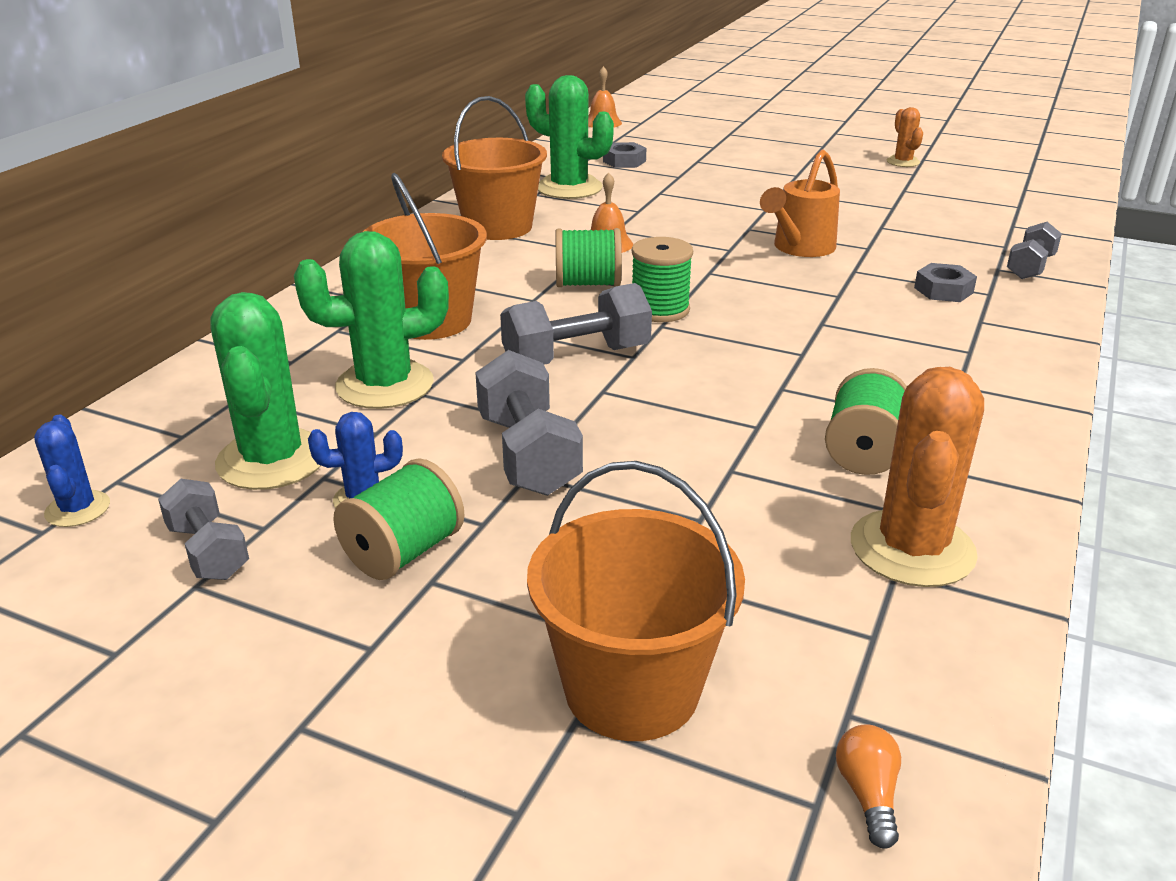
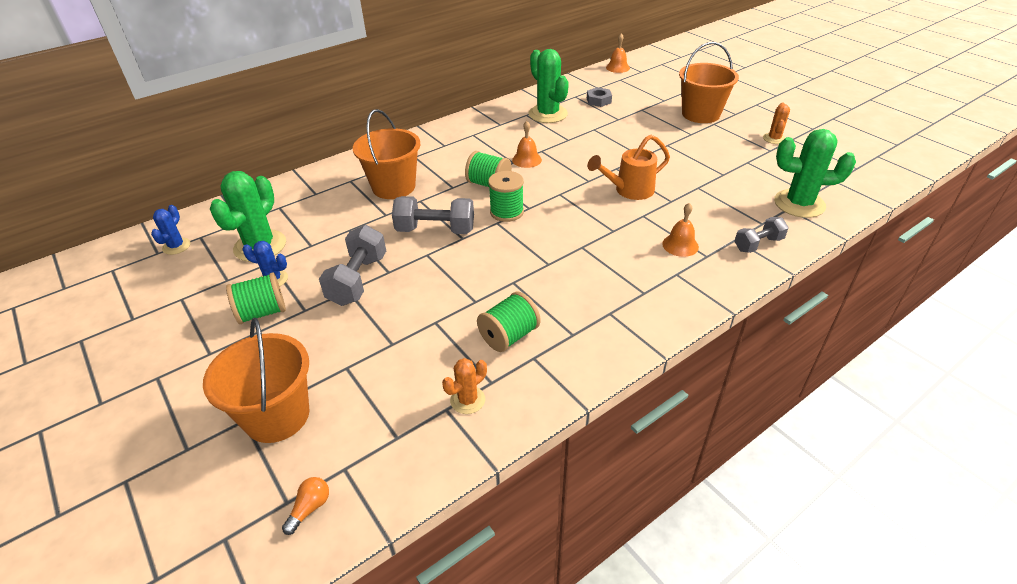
camera: 30 degrees right, 10 degrees up
(208, 551) = (199, 284): grey dumbbell -> none
(385, 385) = (339, 219): green cactus -> green cactus (799, 204)
(498, 227) = (484, 133): orange bucket -> orange bucket (700, 114)
(912, 549) = (467, 400): orange cactus -> orange cactus, size x0.53
(943, 290) = (680, 245): grey nut -> orange bell

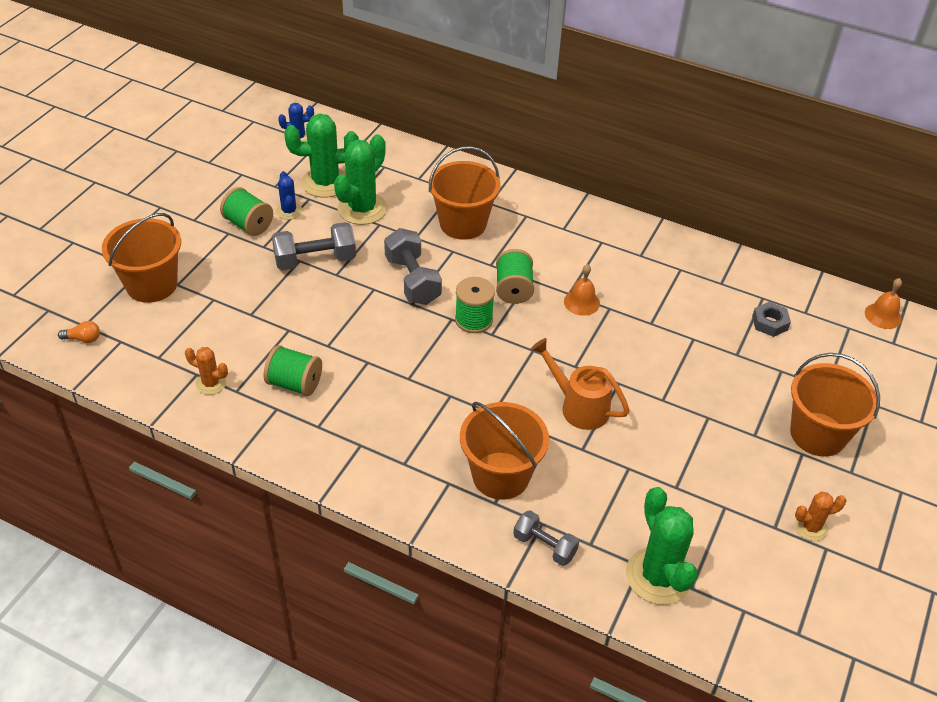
camera: 60 degrees right, 5 degrees up
(548, 114) = (696, 287): green cactus -> green cactus (362, 209)
(680, 245) = (501, 475): orange bell -> orange bucket

